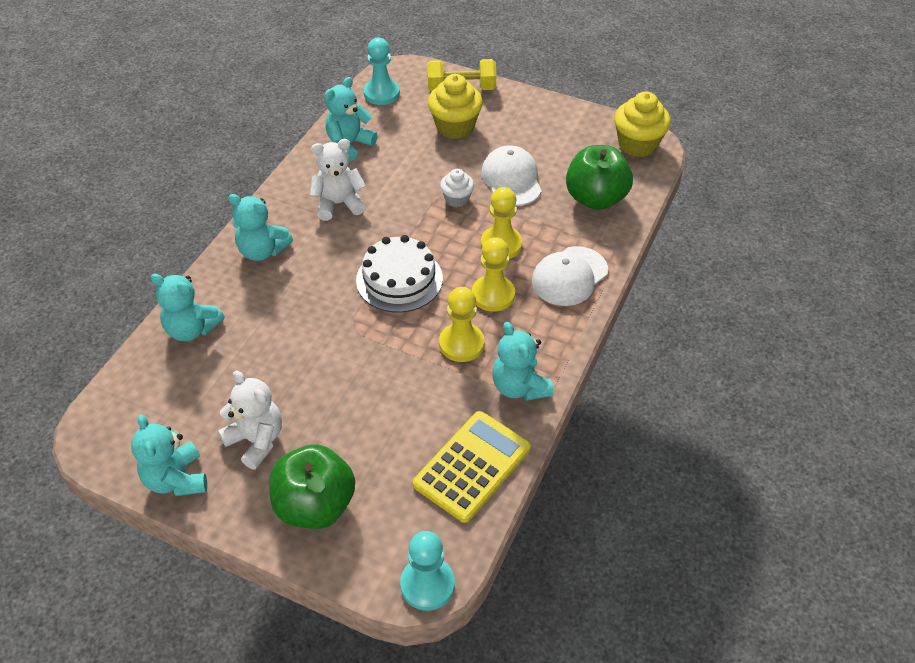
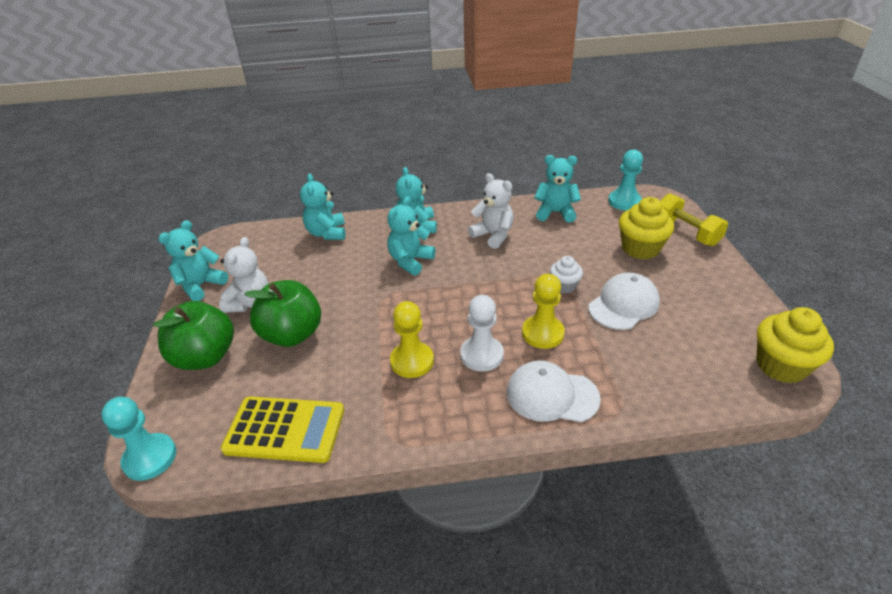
camera: 60 degrees right, 10 degrees down
(399, 279) = (449, 296): white cake -> none
(493, 295) = (481, 355): yellow pawn -> white pawn
(519, 386) = (392, 421): turquoise teddy bear -> turquoise teddy bear (410, 261)
(595, 198) = (669, 368): green apple -> green apple (292, 335)

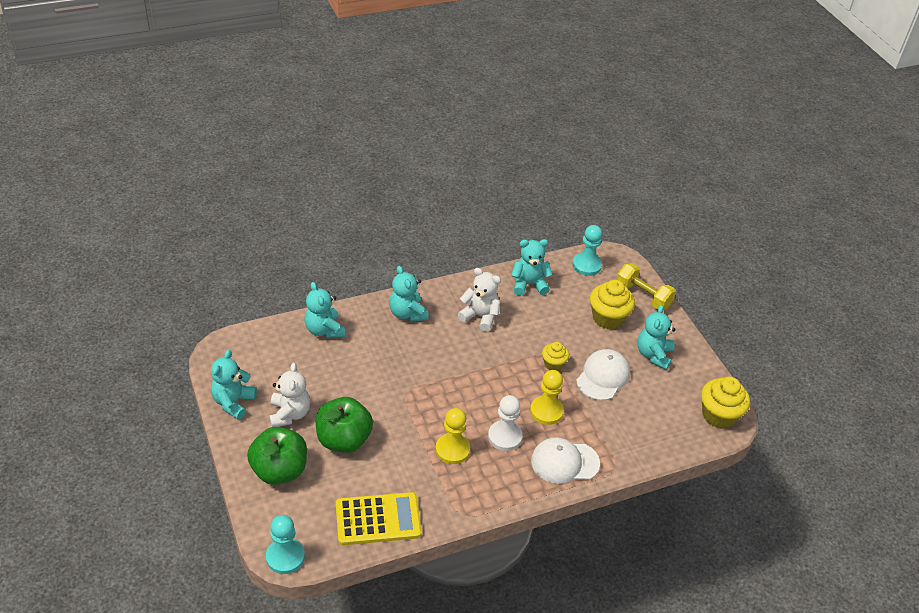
camera: 20 degrees left, 5 degrees up
(410, 261) = (415, 353): turquoise teddy bear -> turquoise teddy bear (653, 355)
(564, 286) = (553, 364): white cupcake -> yellow cupcake

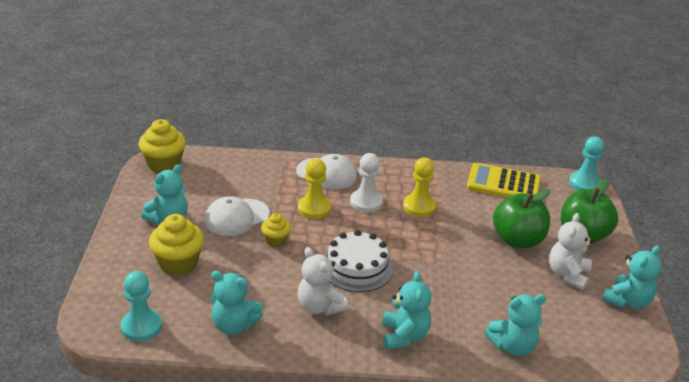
camera: 155 degrees left, 10 degrees down
(324, 330) = (512, 346): turquoise teddy bear -> turquoise teddy bear turned 75 degrees clockwise
(472, 360) = (357, 267): none -> white cake
(643, 296) = (115, 273): yellow dumbbell -> none

